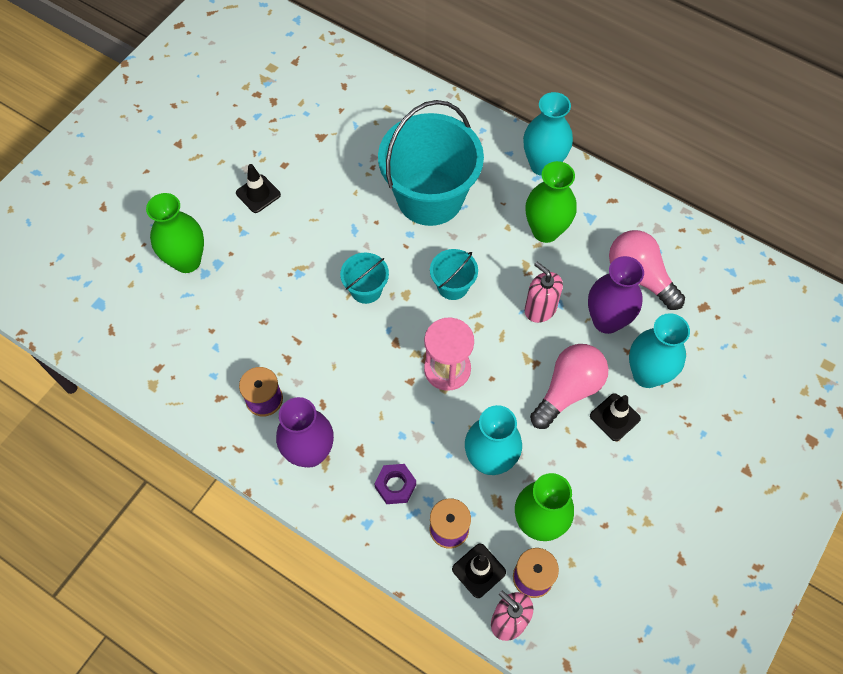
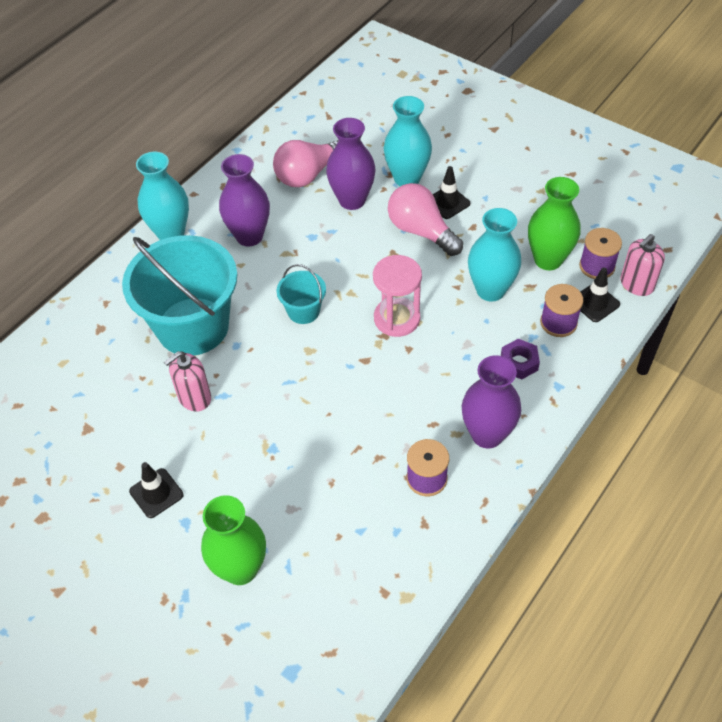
camera: 85 degrees left, 10 degrees down
(366, 289) = (300, 385): turquoise bucket -> none
(540, 309) = (336, 245): pink soap dispenser -> pink soap dispenser (194, 397)
(545, 231) = (249, 236): green vase -> purple vase

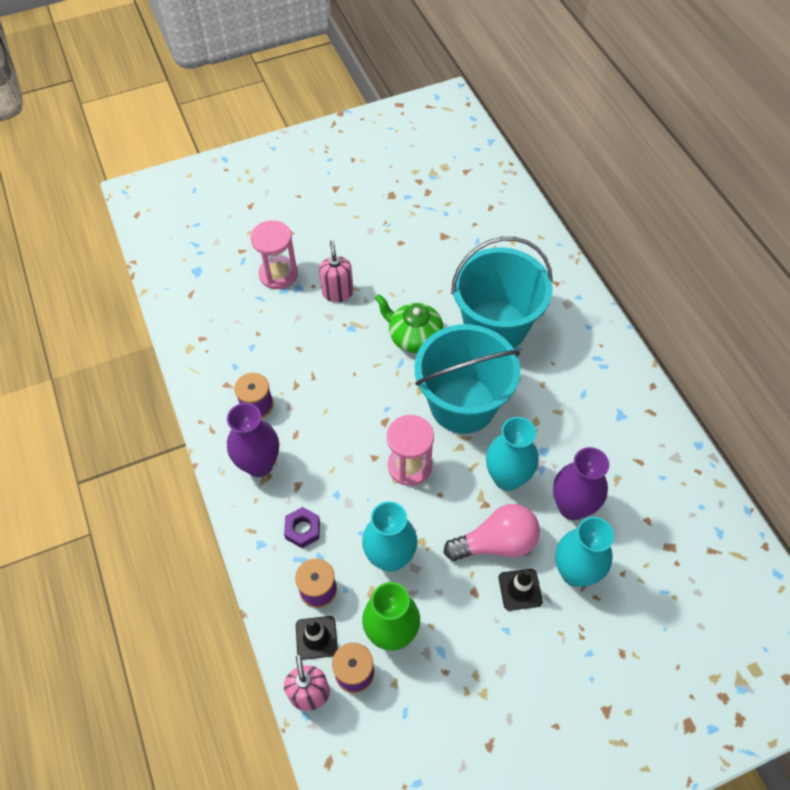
camera: 120 degrees right, 5 degrees up
(156, 493) = (365, 253): black traffic cone -> none
(171, 233) = (610, 351): turquoise vase -> turquoise vase (507, 478)
(194, 397) = (427, 301): pink soap dispenser -> pink soap dispenser (337, 293)
(240, 569) = (278, 274): green vase -> pink hourglass
(249, 236) = (573, 404): purple vase -> none
(249, 386) = (414, 337): none -> green teapot
(303, 311) = (462, 404): turquoise bucket -> turquoise bucket, size x2.21
(308, 174) = (629, 487): pink light bulb -> none

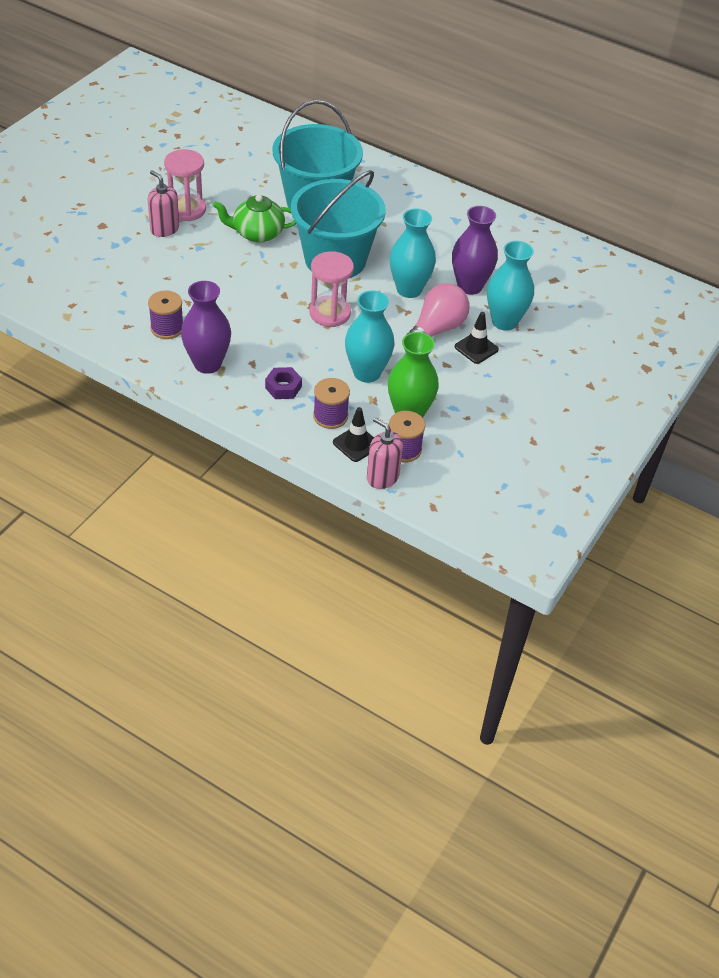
camera: 40 degrees left, 10 degrees down
(278, 274) = (99, 236): pink hourglass -> pink hourglass (187, 209)

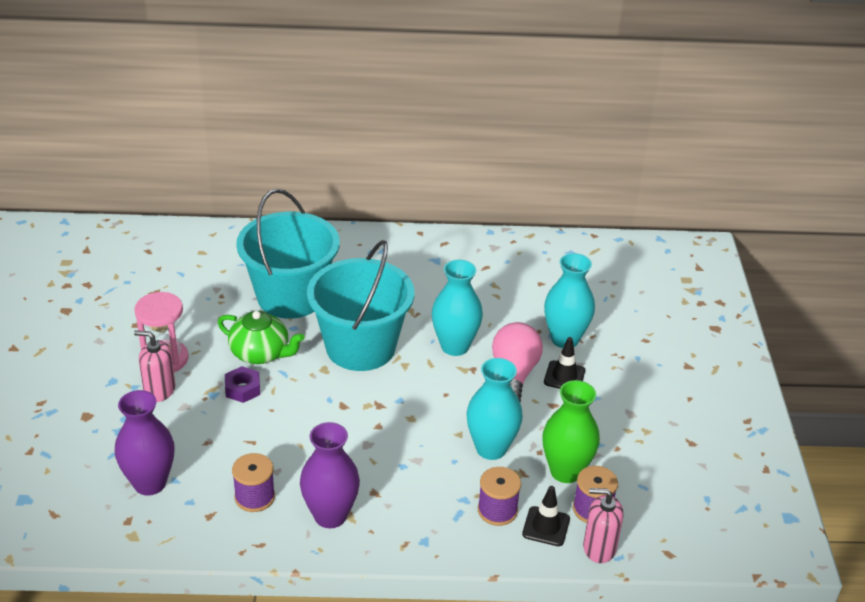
camera: 30 degrees left, 10 degrees down
(257, 233) = (260, 353): green teapot -> green teapot turned 120 degrees counterclockwise
(283, 387) = (426, 503): purple nut -> purple nut (242, 389)
(330, 313) = (403, 404): pink hourglass -> none
(469, 286) = (505, 319): purple vase -> purple vase (150, 483)

